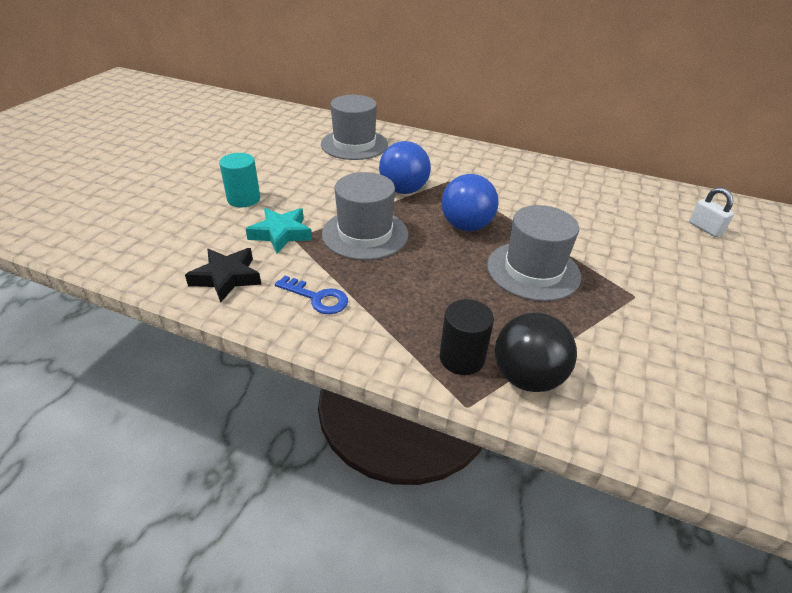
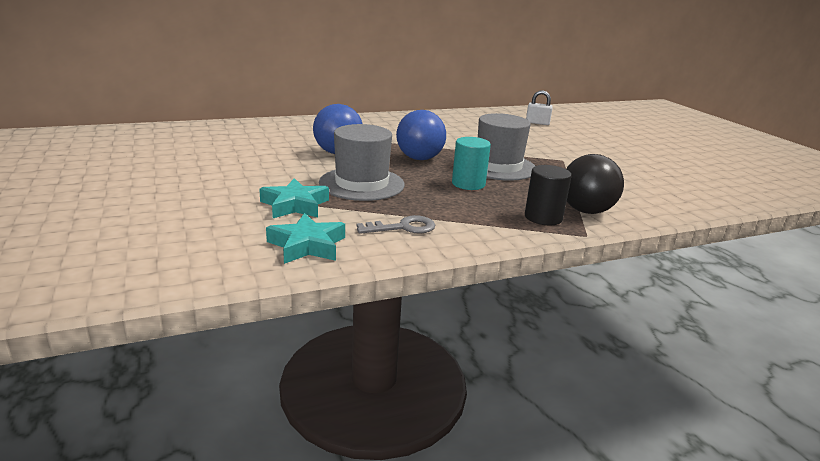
camera: 45 degrees left, 15 degrees down
(226, 278) = (307, 245): black star -> turquoise star
(244, 199) = (209, 196): turquoise cylinder -> turquoise cylinder (468, 184)
(317, 298) = (403, 227): blue key -> grey key
(354, 144) = (238, 137): grey hat -> none

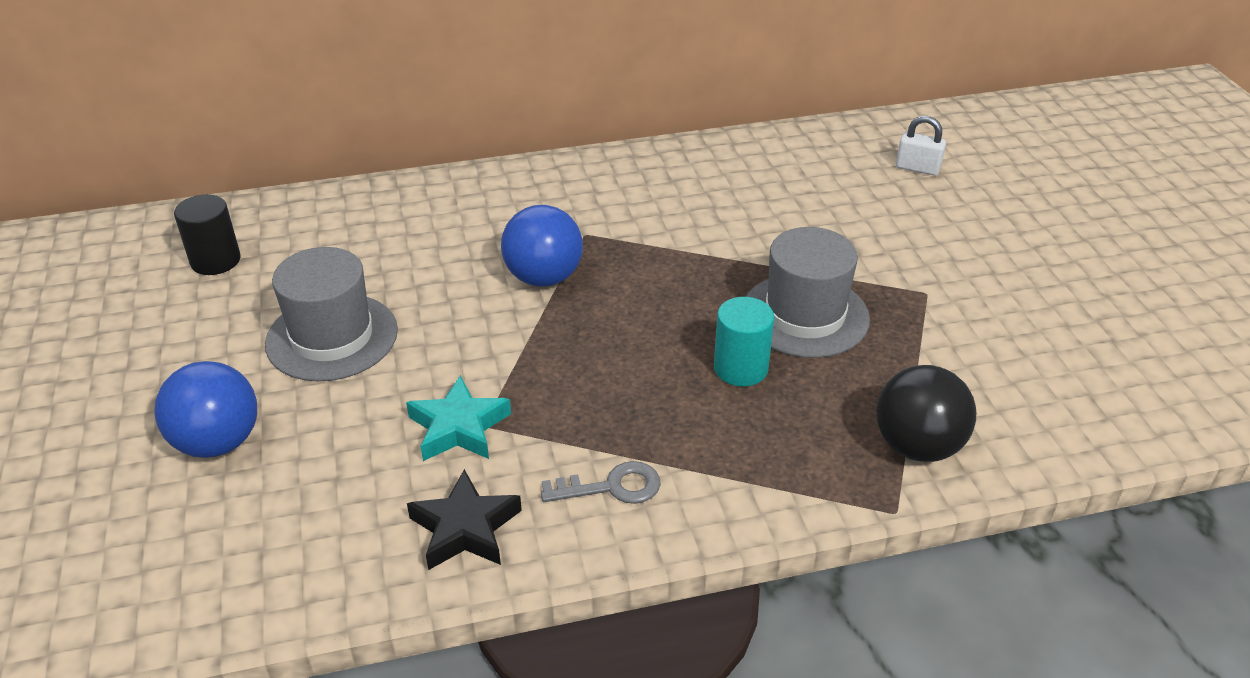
camera: 10 degrees right, 15 degrees up
(307, 245) = (465, 528): turquoise star -> black star
(361, 184) = (568, 369): grey hat -> grey hat (332, 337)
(419, 159) = (675, 293): blue ball -> blue ball (218, 442)
(543, 217) = (839, 463): black cylinder -> black cylinder (215, 260)

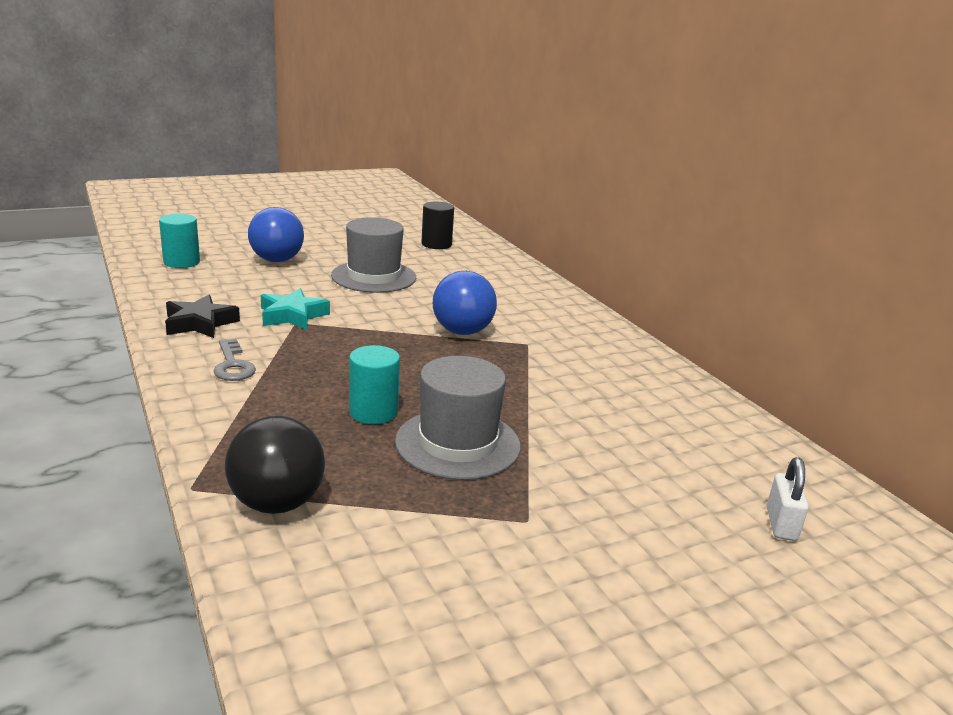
camera: 75 degrees right, 15 degrees down
(178, 570) = (181, 262): none -> turquoise cylinder

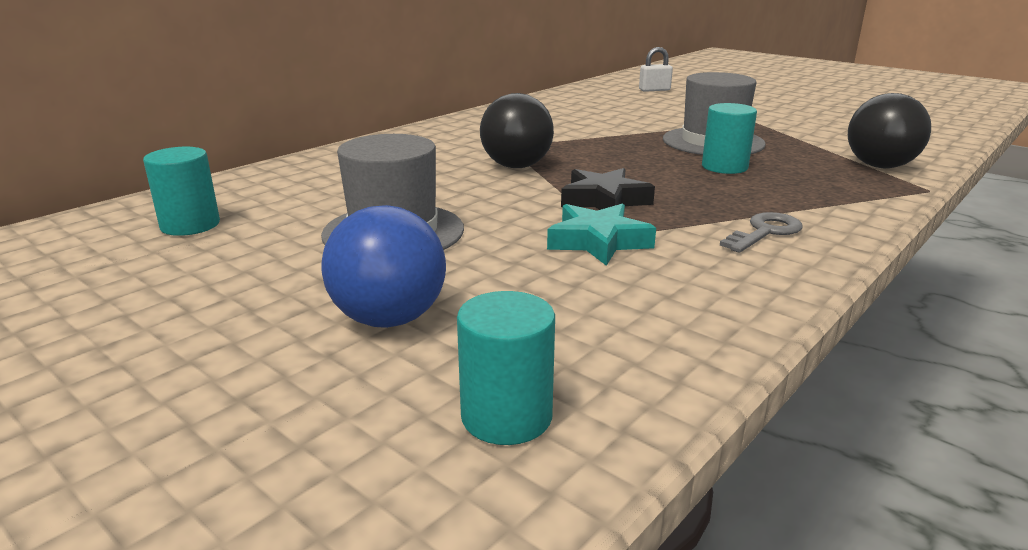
camera: 110 degrees left, 0 degrees up
(200, 323) = (714, 285): black star -> black star (604, 200)
(436, 244) = (190, 225): black cylinder -> turquoise cylinder
(462, 332) = (516, 166): blue ball -> black ball

